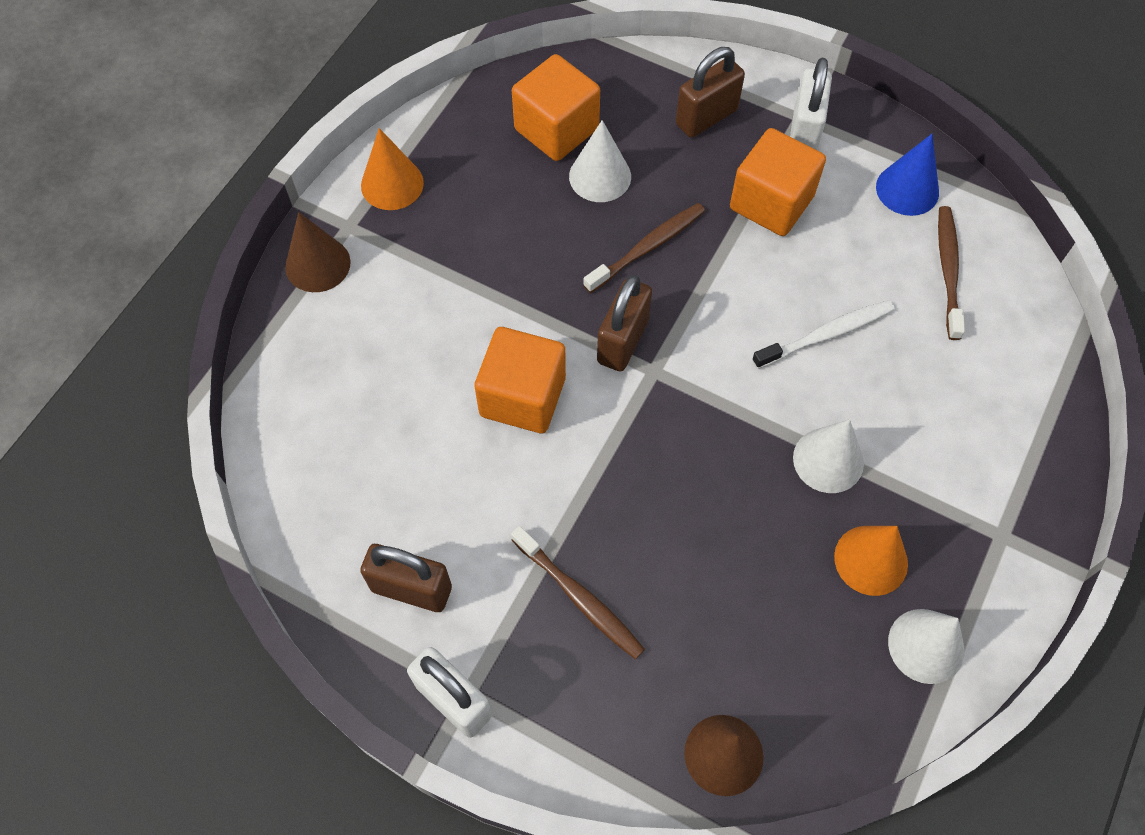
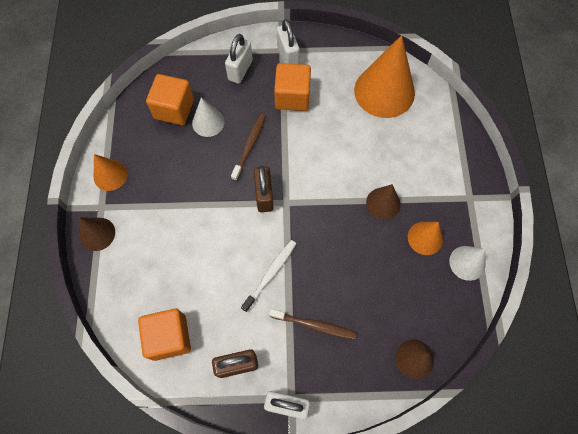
camera: 30 degrees left, 5 degrees up
(522, 396) = (234, 246): orange cube -> orange cube (169, 337)
(706, 117) = (240, 70): brown padlock -> white padlock
(825, 335) = (350, 147): white toothbrush -> white toothbrush (270, 274)
(828, 460) = (383, 203): white cone -> brown cone
(907, 189) = (347, 62): blue cone -> none
(948, 271) = (384, 91): brown toothbrush -> orange cone

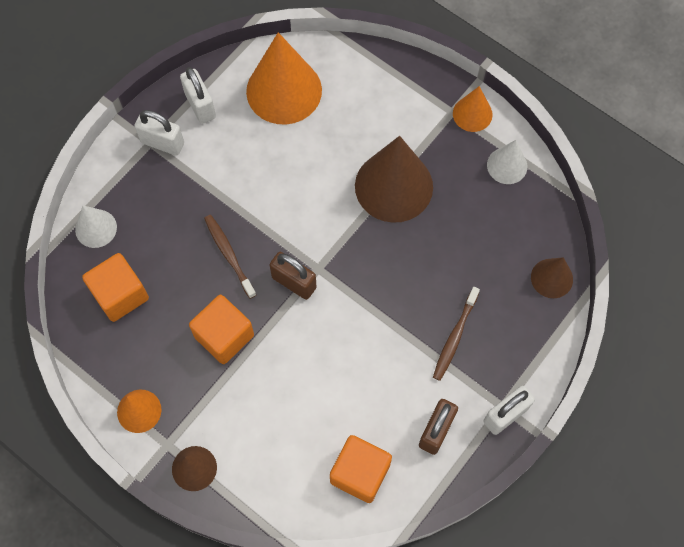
camera: 50 degrees left, 0 degrees up
(208, 122) = (166, 274): white cone -> white cone (96, 228)
(240, 70) = (135, 198): white padlock -> white padlock (200, 105)
(270, 274) = (376, 337): white toothbrush -> none
(292, 97) = (212, 175): orange cube -> orange cube (224, 336)
(314, 325) = (455, 336): brown toothbrush -> brown toothbrush turned 150 degrees clockwise
(383, 203) = (394, 186): brown cone -> brown cone, size x1.92
(425, 238) = (456, 179): orange cone -> orange cone (472, 114)

